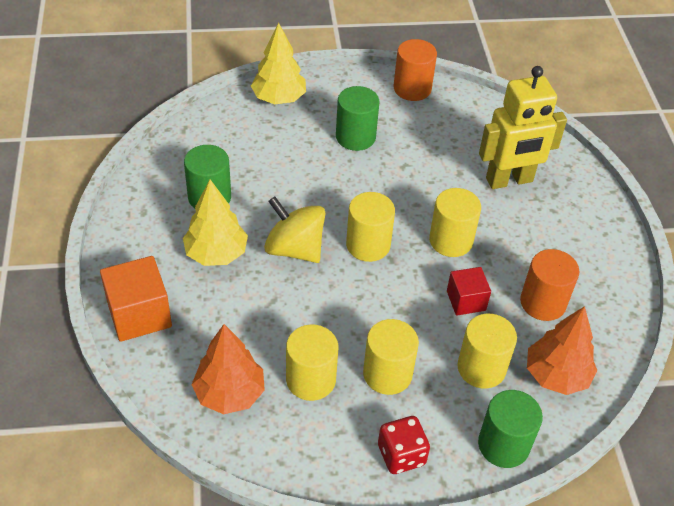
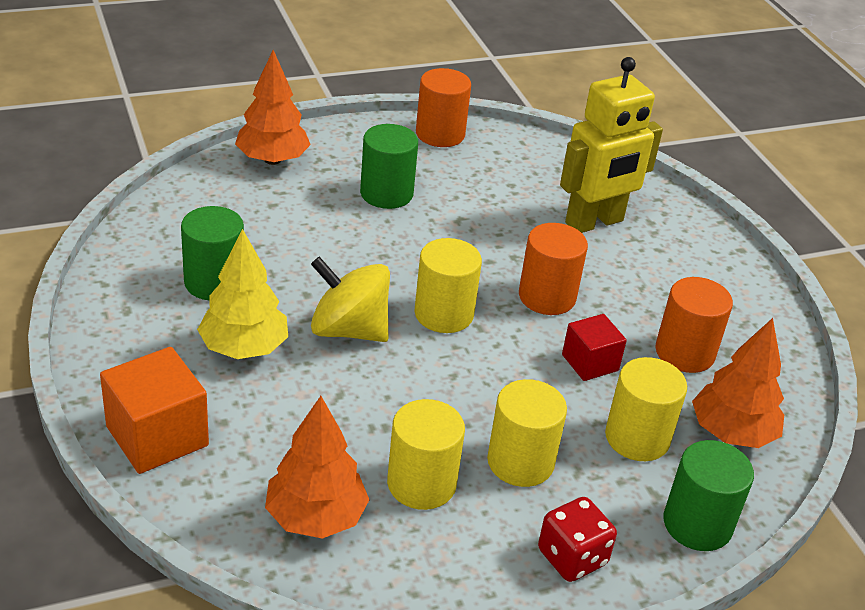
camera: 15 degrees left, 10 degrees down
(279, 98) = (272, 159): yellow tree -> orange tree
(451, 241) = (547, 297): yellow cylinder -> orange cylinder

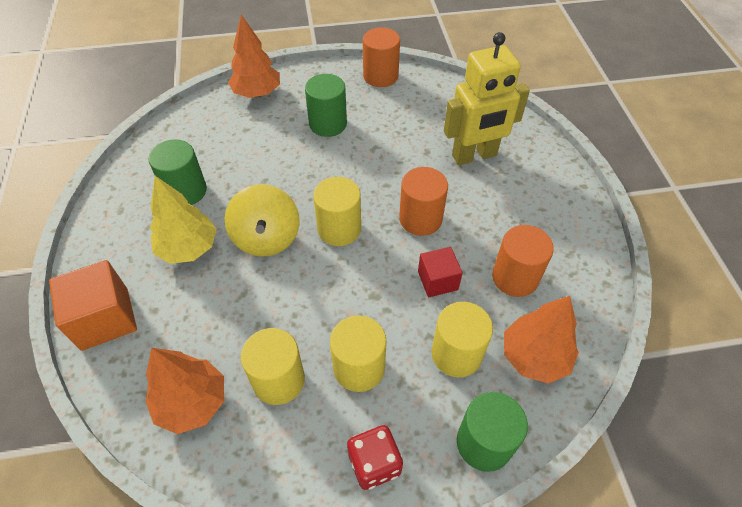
camera: 15 degrees right, 15 degrees up
(349, 330) = (266, 238): yellow spinning top -> yellow spinning top turned 135 degrees counterclockwise

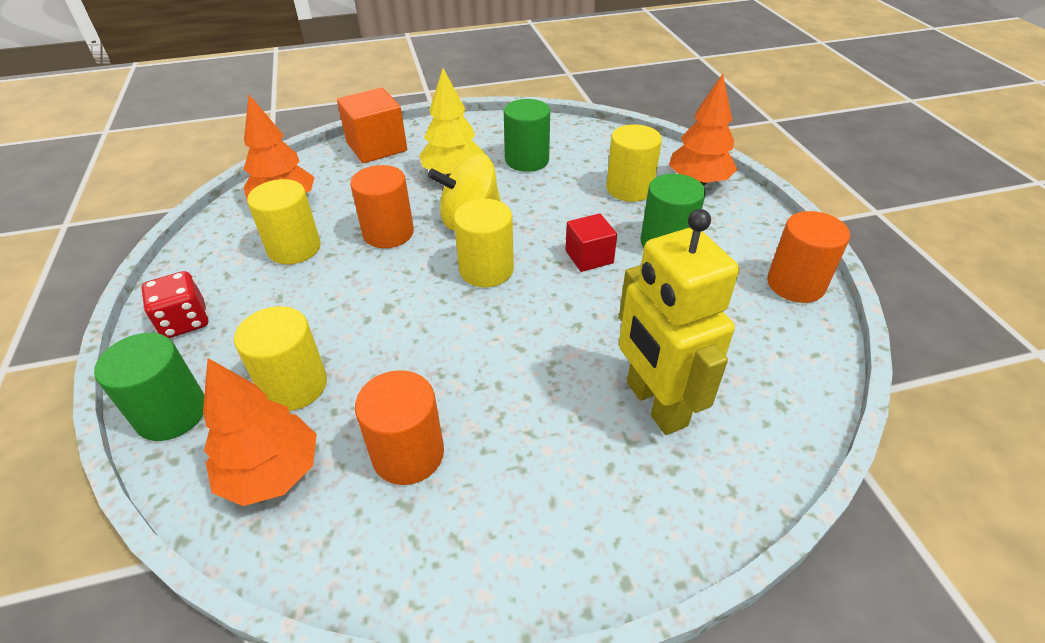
camera: 85 degrees right, 10 degrees down
(359, 368) = (295, 302): yellow cylinder -> yellow cylinder (629, 189)
(420, 219) = (510, 343): orange cylinder -> orange cylinder (388, 233)
(437, 280) = (406, 364): red cube -> red cube (589, 257)

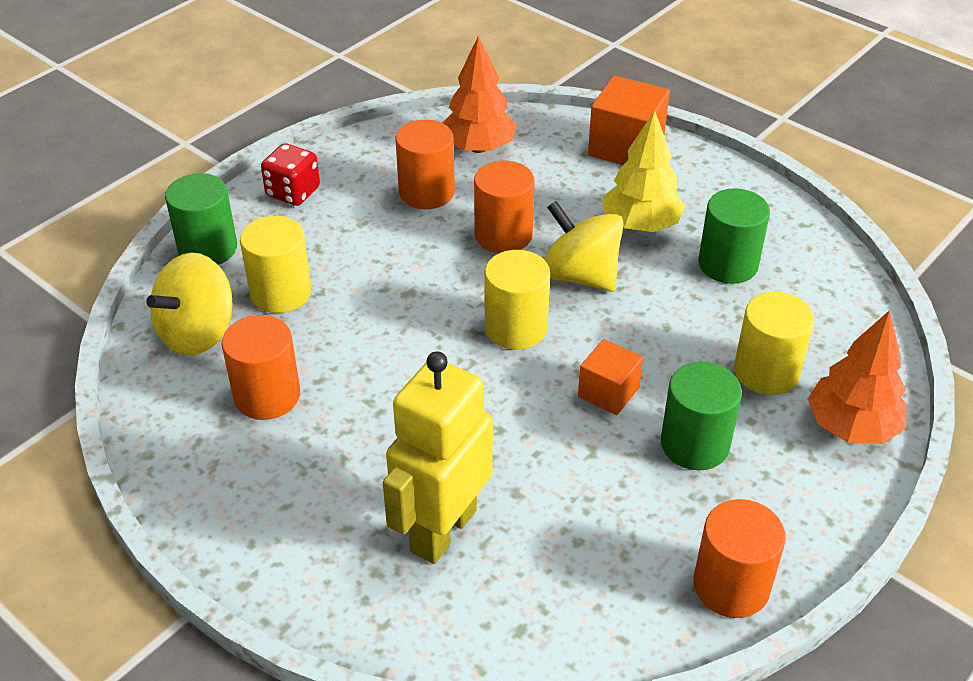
camera: 55 degrees right, 0 degrees up
(272, 473) = (198, 333): orange tree -> yellow spinning top
(294, 248) = (426, 192): yellow cylinder -> orange cylinder
(589, 257) = (608, 392): red cube -> orange cube

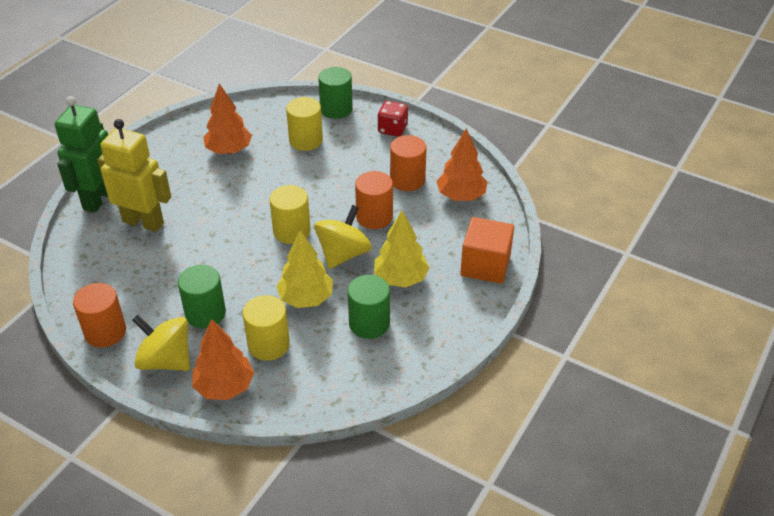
camera: 80 degrees right, 0 degrees up
(198, 333) = (271, 119): yellow spinning top -> yellow spinning top (166, 360)
(267, 396) = (229, 150): orange cylinder -> orange tree
(348, 609) = (98, 199): none -> green robot
(608, 392) = (244, 274): orange cube -> none
(671, 324) = (306, 298): none -> yellow tree

